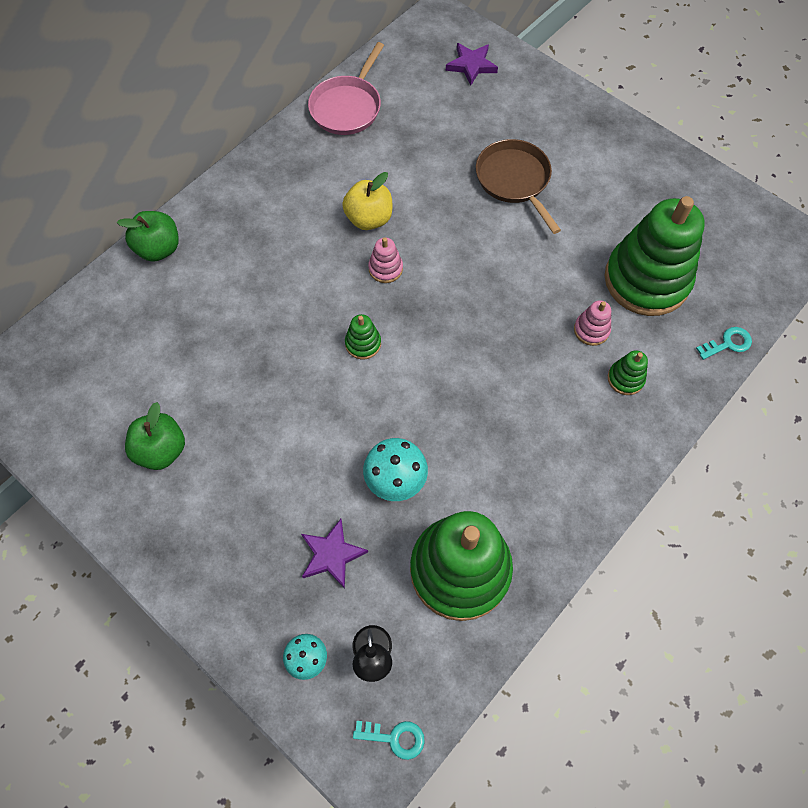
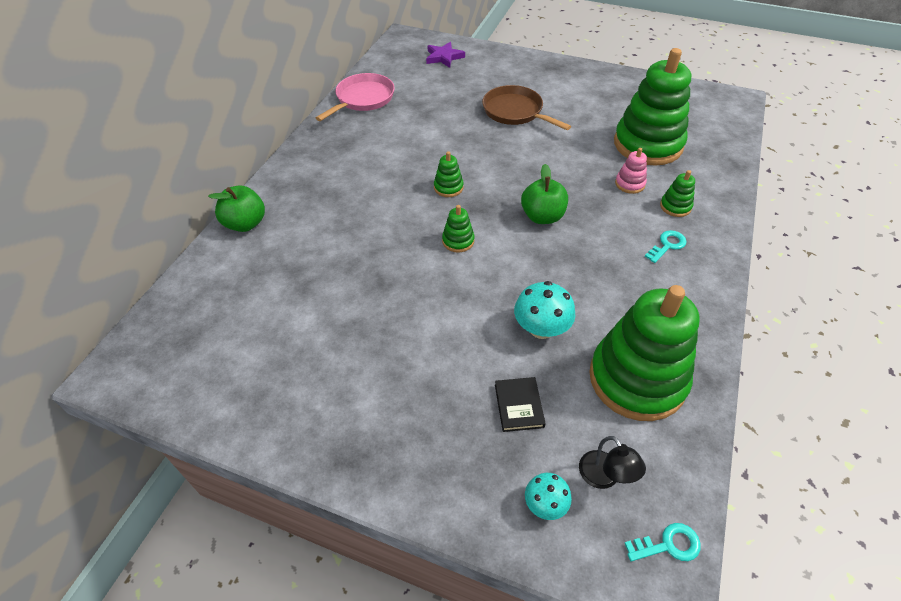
camera: 20 degrees left, 15 degrees down
(161, 450) = (315, 373): green apple -> green apple (542, 216)
(332, 554) = (519, 406): purple star -> black book
(347, 107) = (363, 99): pink pan -> pink pan turned 150 degrees counterclockwise
(369, 218) = (417, 160): yellow apple -> none
(385, 269) = (448, 187): pink stacking toy -> green stacking toy
(727, 343) = (730, 166): turquoise key -> turquoise key (667, 245)

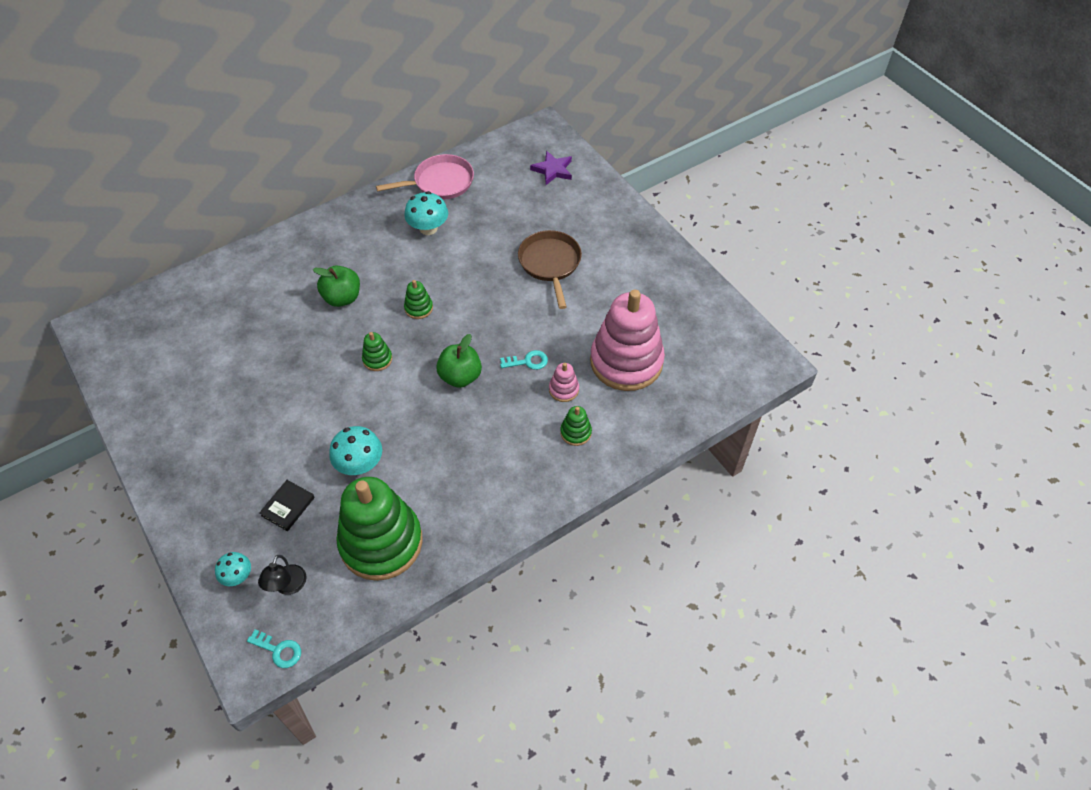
camera: 35 degrees right, 5 degrees up
(245, 224) = (252, 257): green apple -> green apple (342, 298)
(389, 132) = (428, 228): none -> turquoise mushroom
(648, 144) = (626, 361): green stacking toy -> pink stacking toy
(667, 245) = (526, 460): turquoise key -> turquoise key (528, 361)

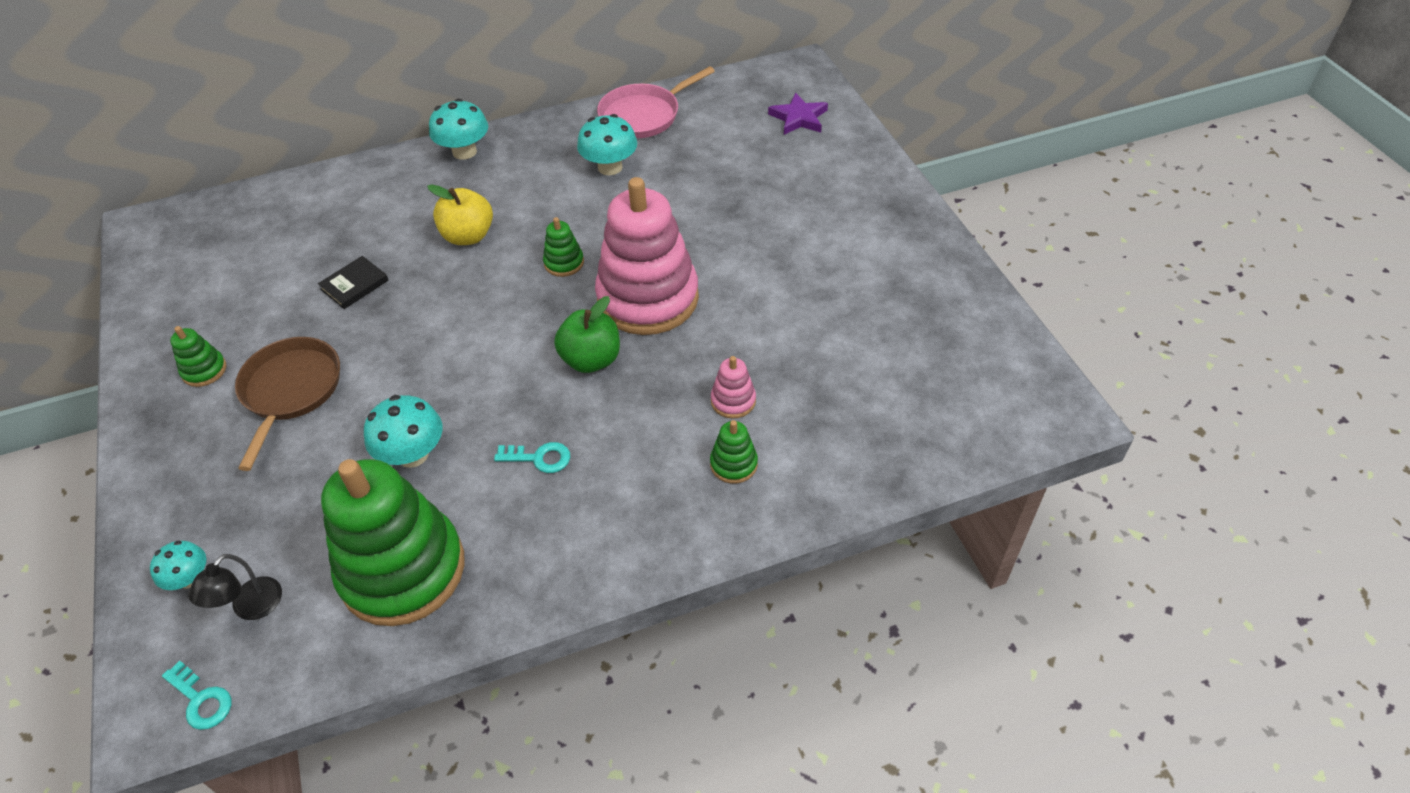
camera: 15 degrees right, 5 degrees down
(288, 506) = (294, 494): black book -> black book (354, 285)
(316, 230) = (464, 152): none -> turquoise mushroom
(342, 298) = (468, 236): green apple -> yellow apple
(377, 359) = (486, 319): green stacking toy -> green stacking toy (204, 370)
(440, 182) = (643, 115): pink pan -> pink pan turned 150 degrees clockwise
(528, 361) = (692, 354): turquoise key -> turquoise key (539, 458)
(550, 264) = (762, 232): brown pan -> brown pan (291, 391)
(626, 361) = (836, 377): pink stacking toy -> pink stacking toy (648, 298)

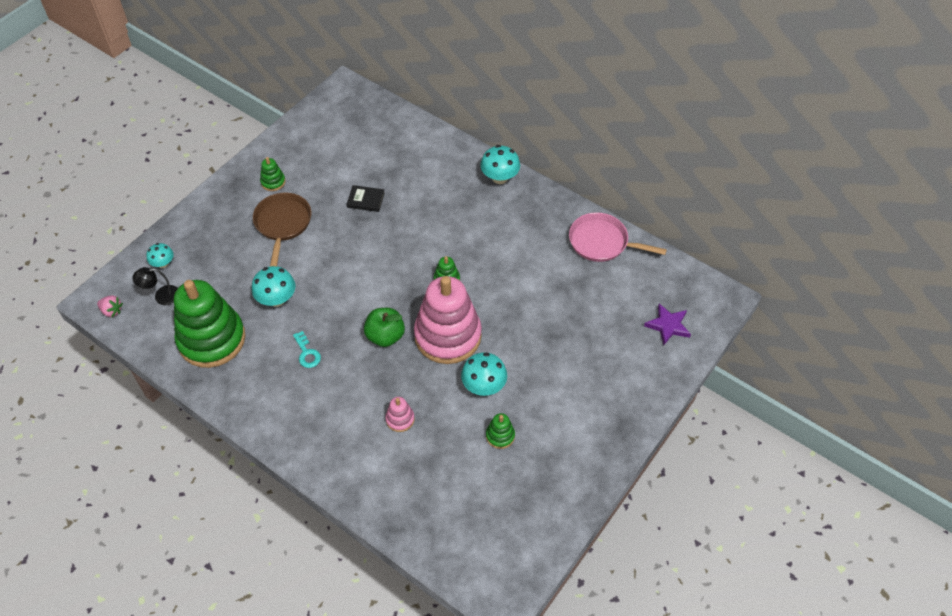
camera: 55 degrees right, 5 degrees up
(201, 700) = (112, 311): turquoise key -> pink strawberry
(291, 391) = (283, 224): brown pan -> brown pan turned 60 degrees counterclockwise
(468, 236) = (435, 224): yellow apple -> none
(610, 167) = (541, 254): turquoise mushroom -> turquoise mushroom (484, 386)
(733, 464) = (357, 443): green stacking toy -> green stacking toy (500, 436)

